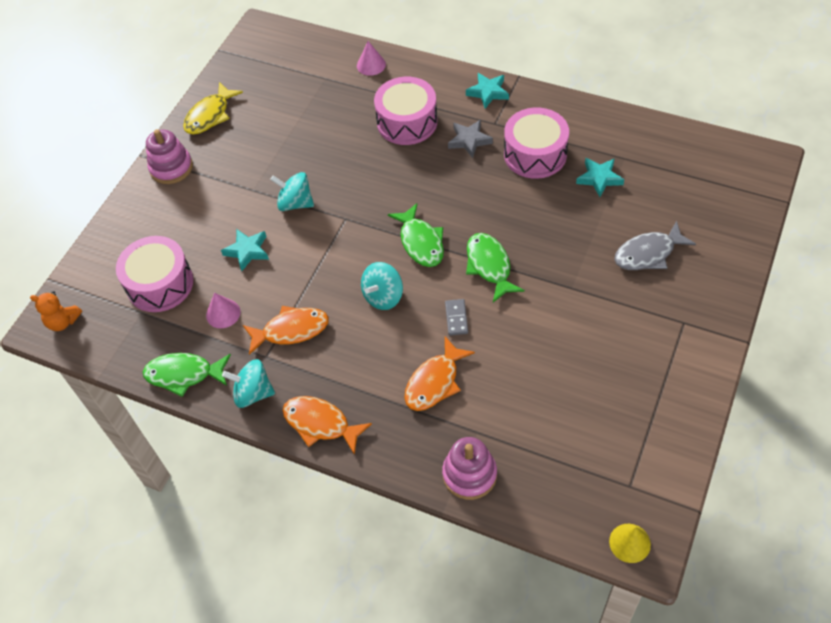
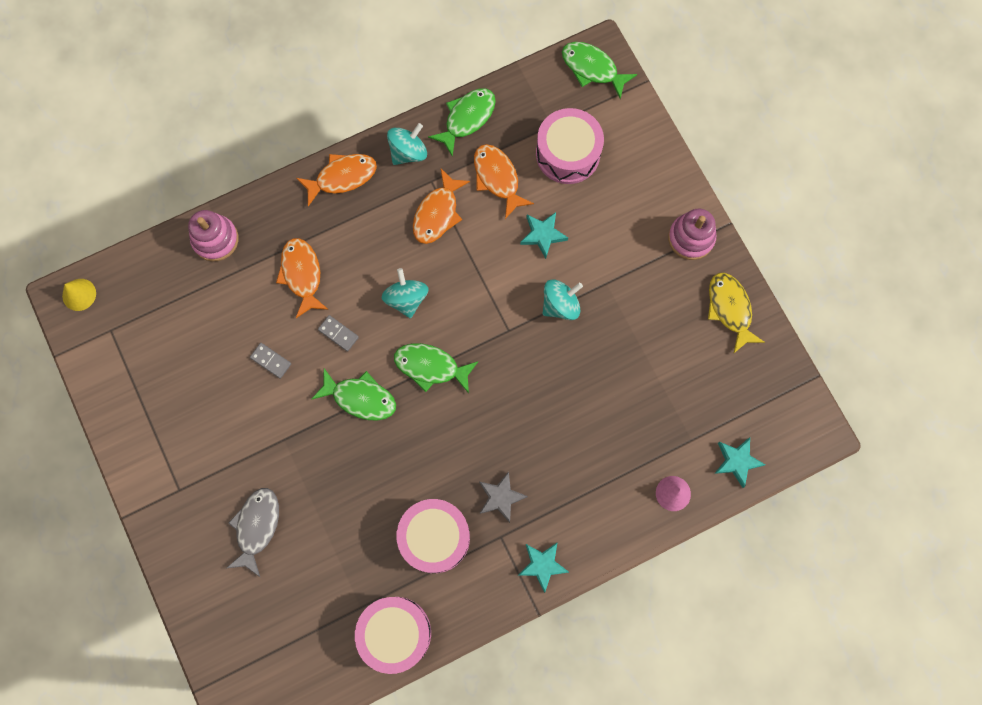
camera: 125 degrees right, 20 degrees up
(63, 321) = (592, 68): orange teddy bear -> green fish
(223, 313) = (497, 178): pink cone -> orange fish
(407, 122) = (570, 464): pink drum -> pink drum (395, 633)
(525, 345) = (271, 361): none -> grey domino
(599, 178) = (360, 564): turquoise star -> turquoise star (737, 461)

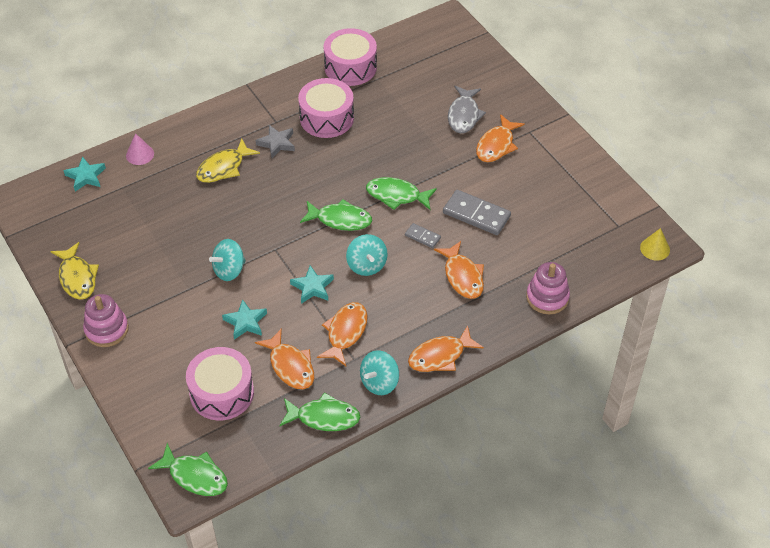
camera: 175 degrees right, 25 degrees down
(225, 470) = (496, 145): none -> orange fish
(271, 361) = (476, 214): grey domino -> grey domino, size x1.90
(467, 118) = (324, 417): green fish -> green fish turned 120 degrees counterclockwise
(542, 565) = (243, 108): turquoise star -> turquoise star (312, 287)
(567, 461) = (224, 167): none -> yellow fish

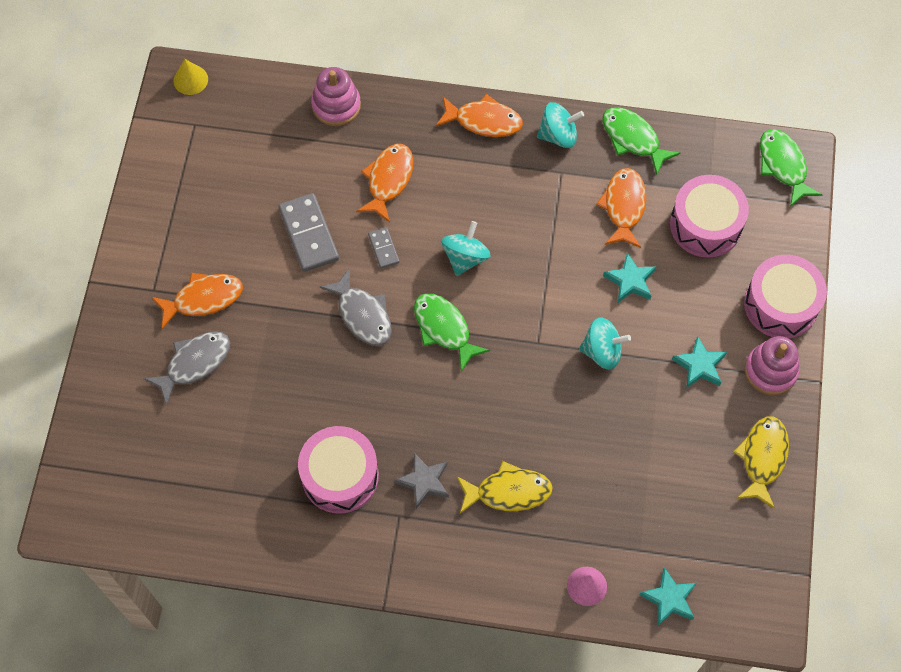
camera: 140 degrees left, 15 degrees up
(312, 287) = (537, 272): turquoise star -> turquoise star (699, 365)
(345, 332) = (547, 203): orange fish -> none
(350, 67) = (245, 534): pink drum -> pink drum (780, 305)
(397, 196) = (362, 315): green fish -> grey fish

